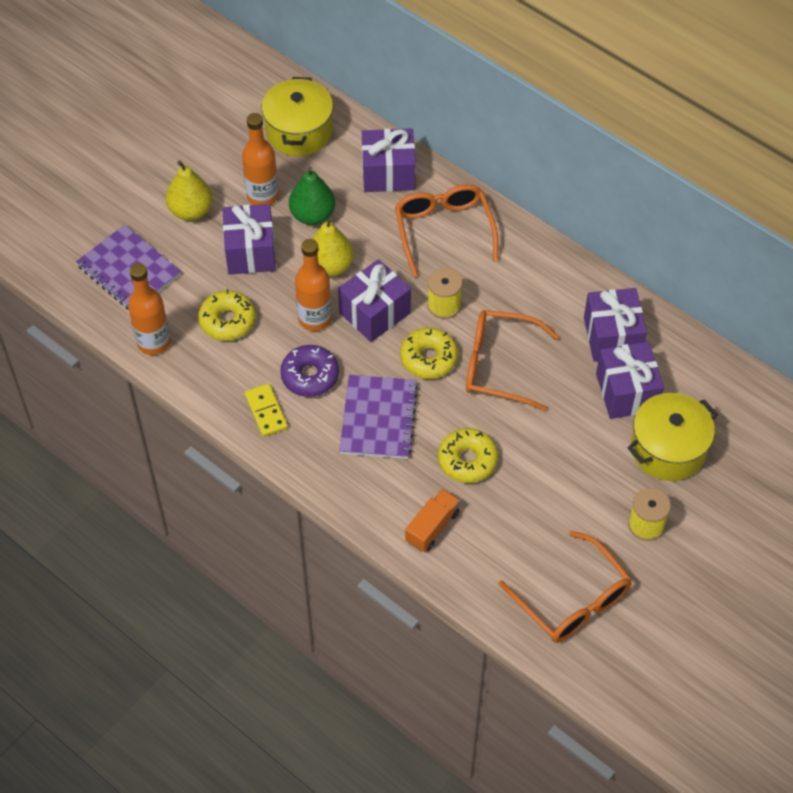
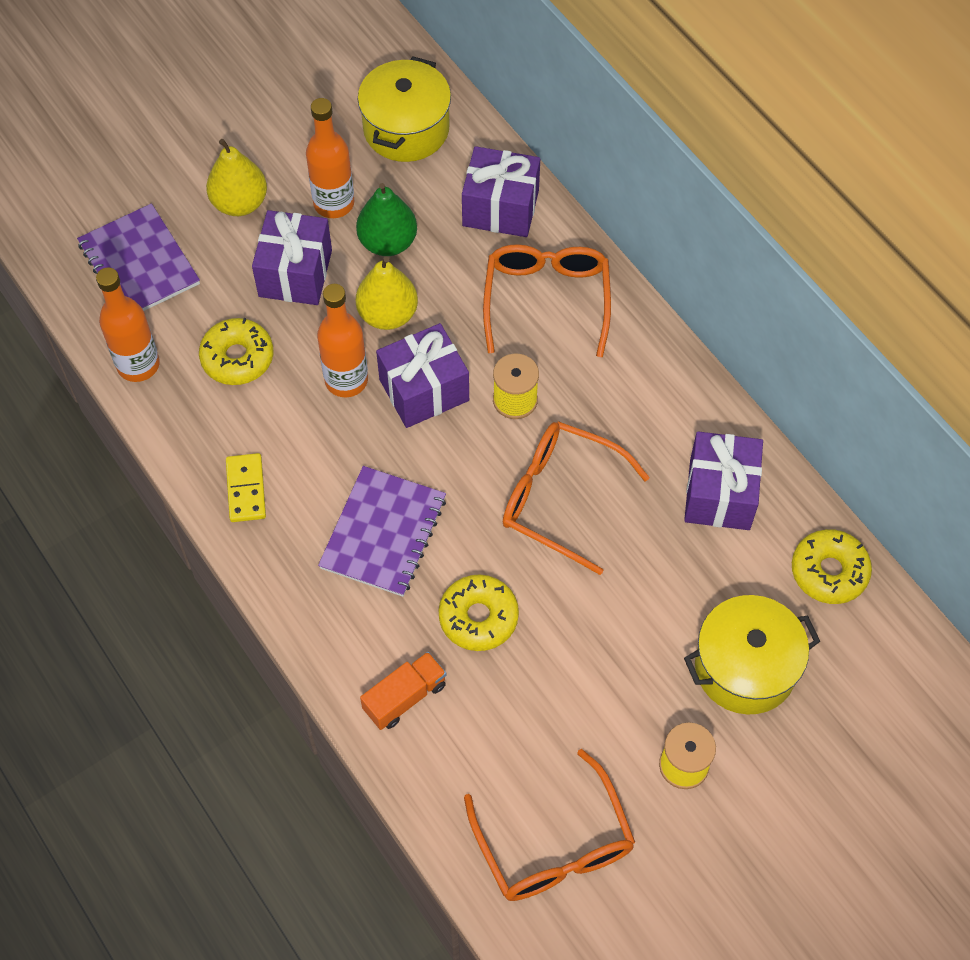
camera: 15 degrees right, 5 degrees up
(310, 376) = (315, 455): purple donut -> none
(428, 358) = (472, 467): yellow donut -> yellow donut (829, 571)
(626, 392) = (715, 574): purple gift -> none

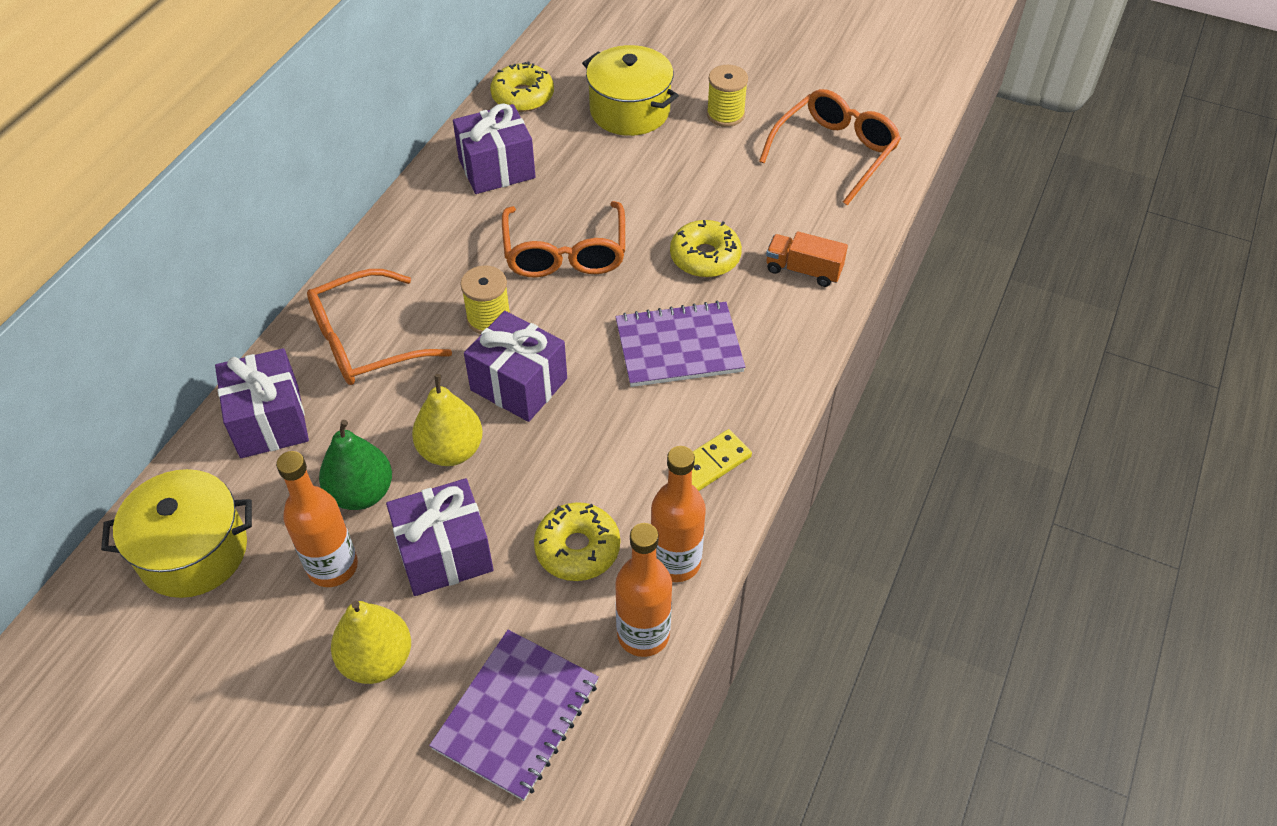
camera: 120 degrees left, 10 degrees down
(346, 380) = (546, 446): orange bottle -> orange bottle (675, 562)

